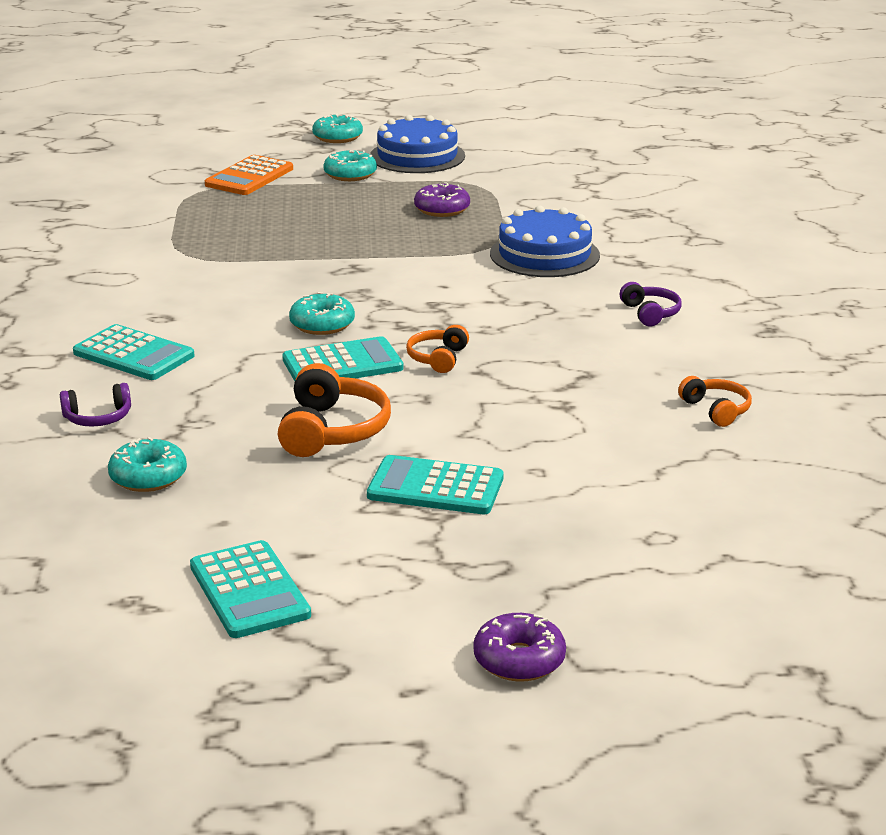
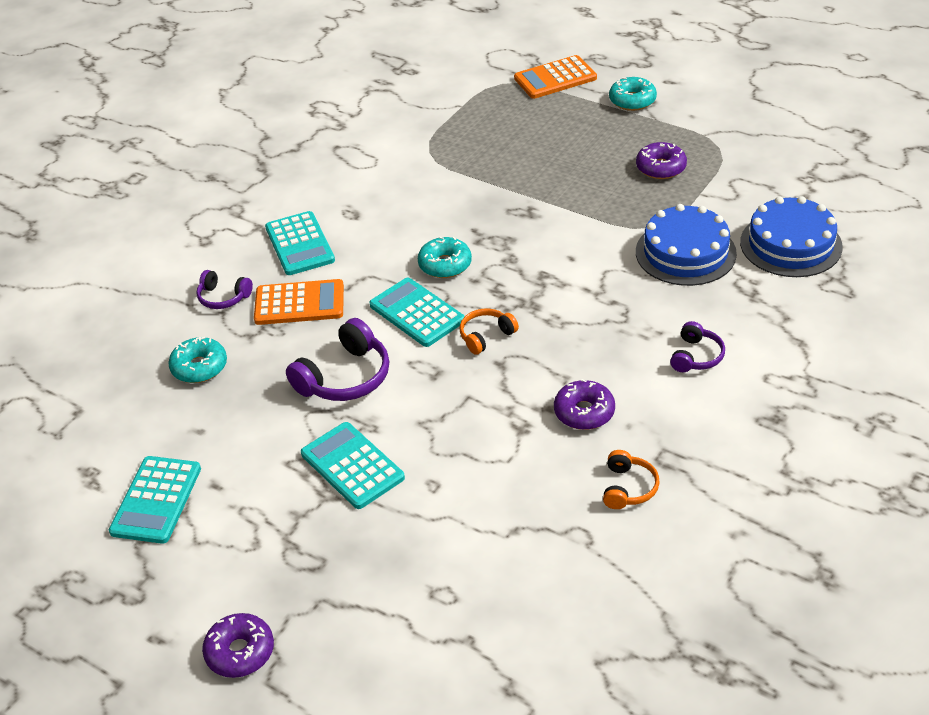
camera: 40 degrees right, 15 degrees up
(199, 395) = (299, 303): none -> orange calculator
(332, 430) = (345, 377): orange headphones -> purple headphones
(337, 137) = (668, 51): turquoise donut -> none
(342, 364) = (417, 313): turquoise calculator -> turquoise calculator turned 150 degrees counterclockwise
(417, 156) = (707, 95): blue cake -> blue cake (790, 244)
(606, 377) = (584, 412): none -> purple donut

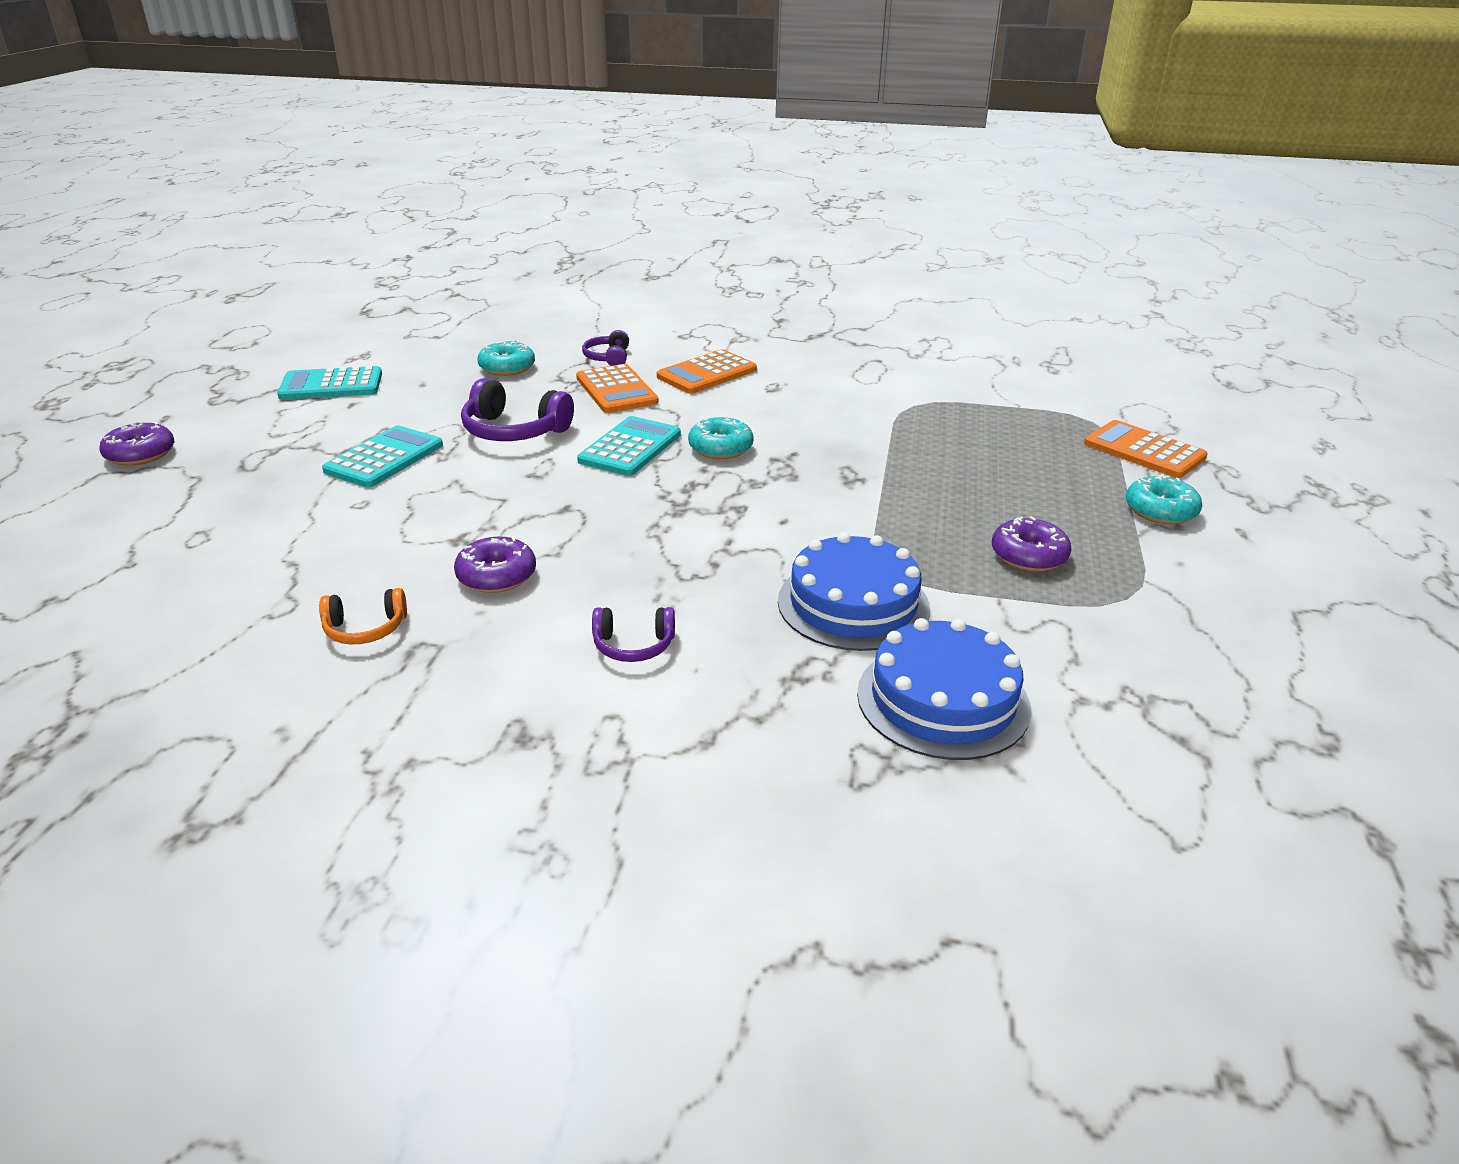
camera: 65 degrees right, 10 degrees down
(299, 244) = (706, 373): turquoise calculator -> orange calculator
(486, 336) = (609, 492): orange headphones -> none

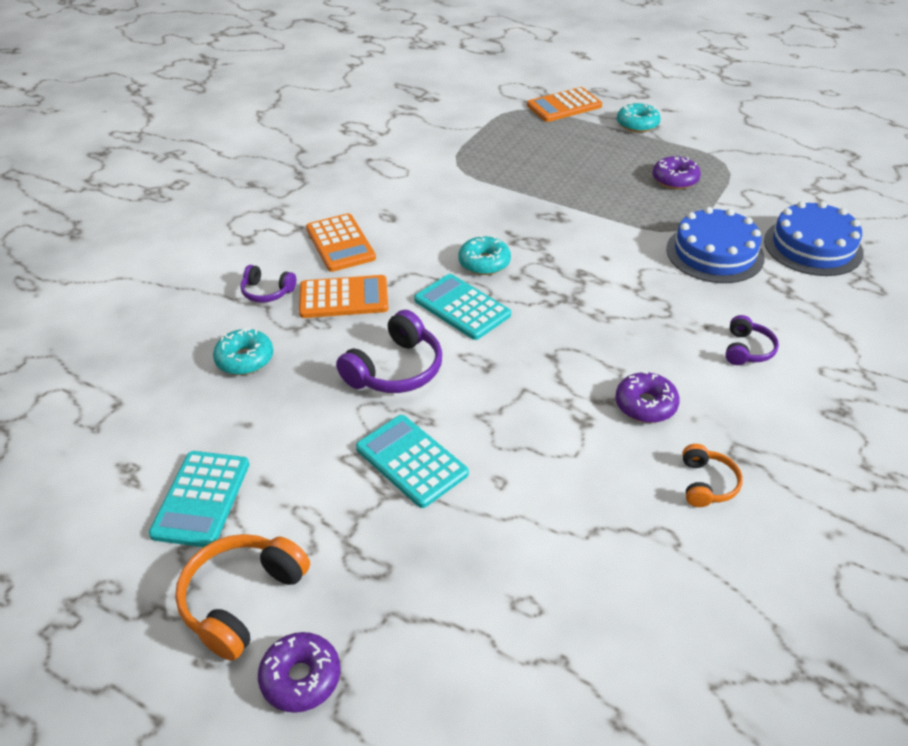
camera: 70 degrees left, 10 degrees up
(222, 419) = (242, 600): none -> orange headphones

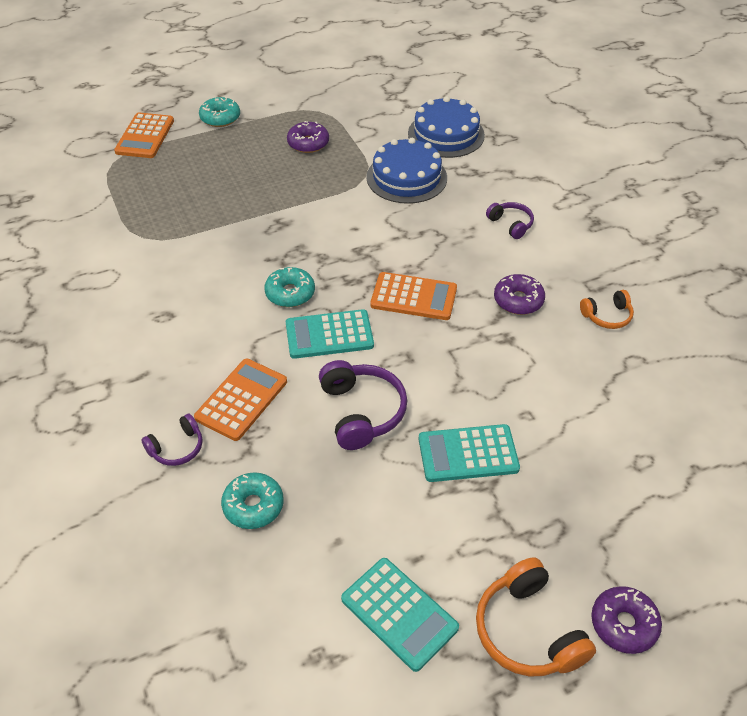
camera: 55 degrees left, 5 degrees up
(340, 243) = (165, 365): orange calculator -> orange calculator (413, 297)
(706, 484) = (607, 316): orange headphones -> orange headphones turned 120 degrees clockwise

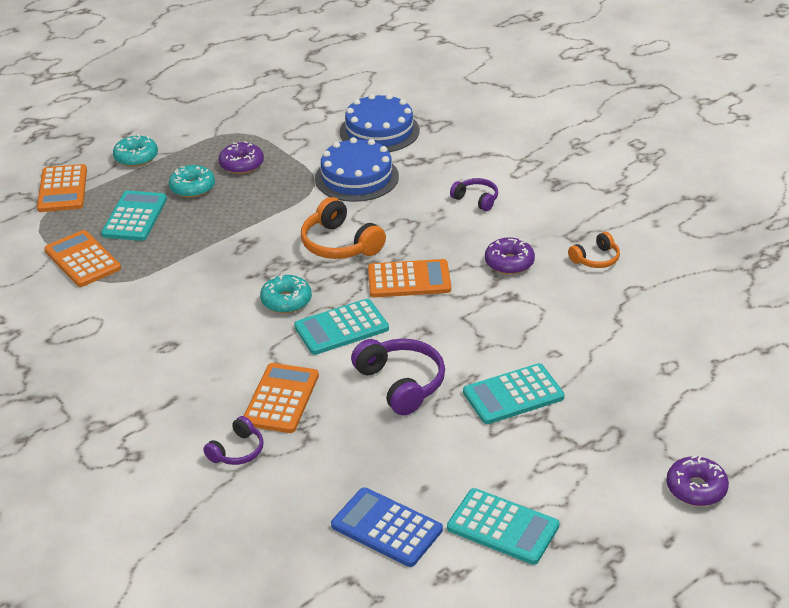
camera: 15 degrees left, 10 degrees down
(130, 209) = (82, 259): none -> orange calculator
(193, 176) = (135, 217): none -> turquoise calculator
(253, 506) = (333, 479): turquoise donut -> turquoise donut (192, 188)
(282, 579) = (386, 527): none -> blue calculator
(528, 630) = (618, 512): orange headphones -> orange headphones (340, 244)

